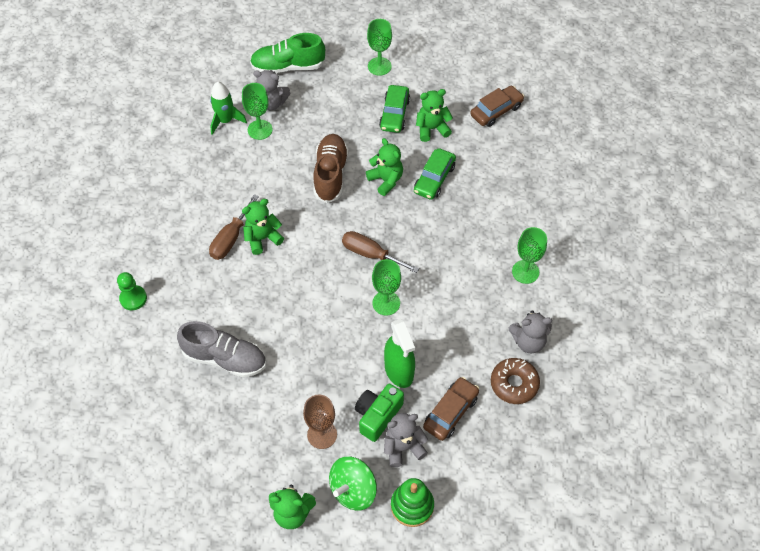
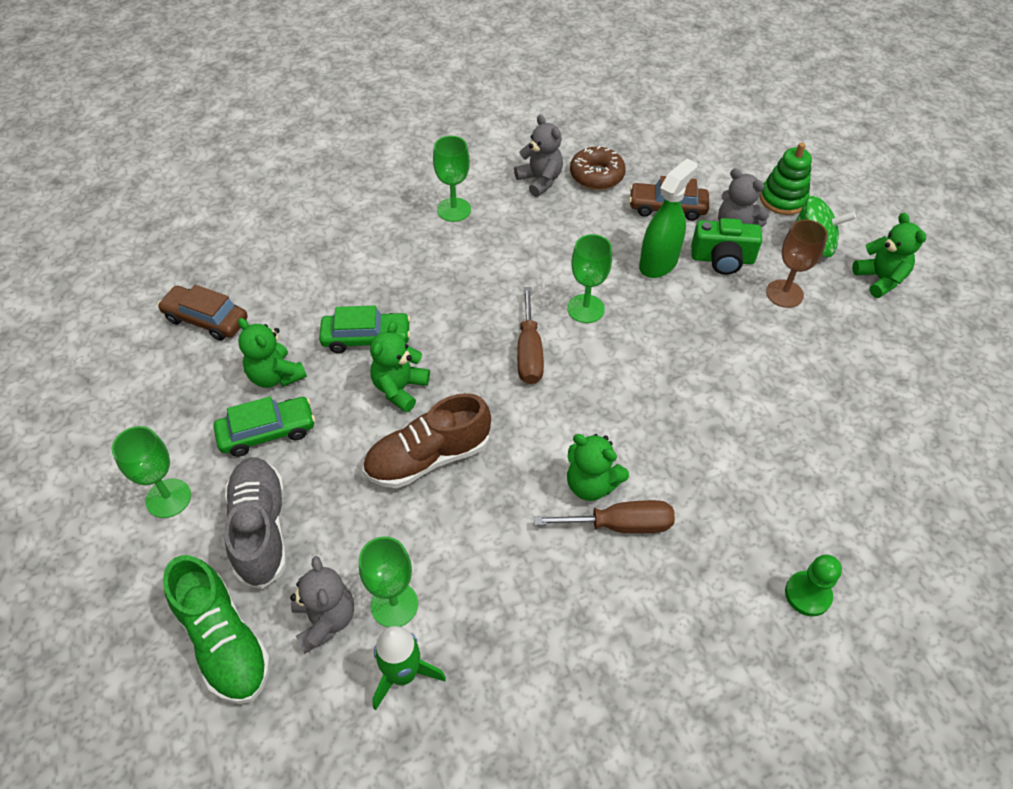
camera: 120 degrees left, 5 degrees down
(225, 358) = (787, 429): grey shoe -> grey shoe (261, 529)

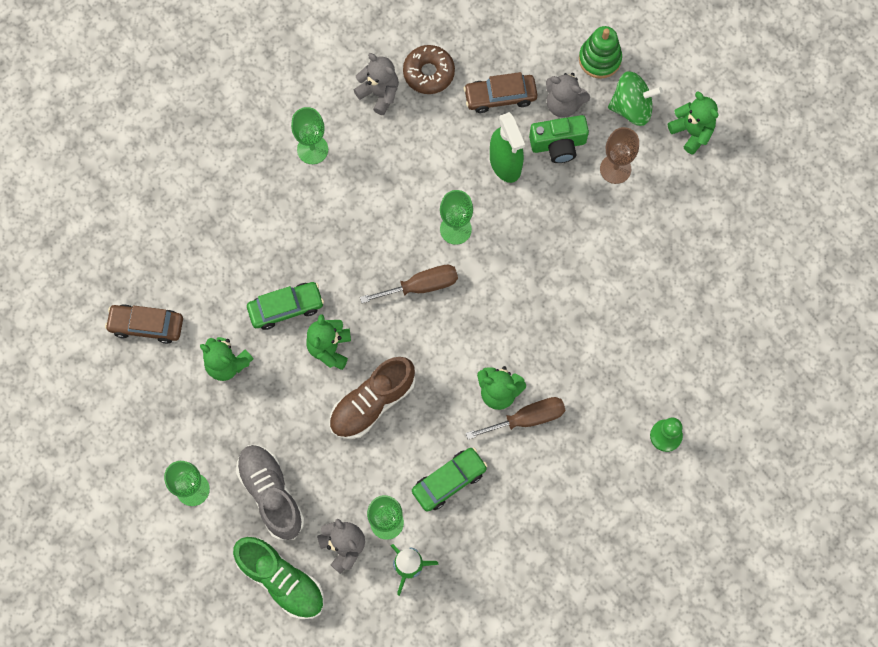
camera: 15 degrees left, 20 degrees up
(267, 432) = (242, 415): green car -> green car (449, 481)
(529, 352) = (421, 286): brown screwdriver -> brown screwdriver turned 90 degrees counterclockwise
(658, 263) = (505, 163): green spray bottle -> green spray bottle turned 135 degrees clockwise

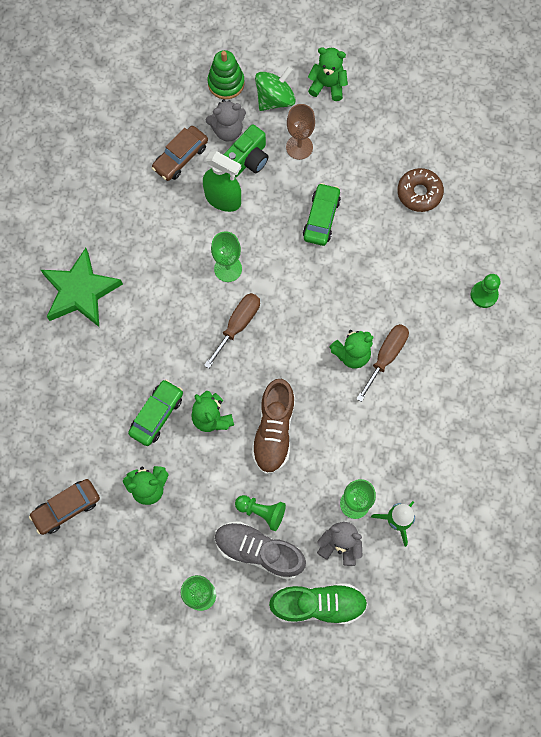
camera: 40 degrees left, 0 degrees up
(302, 463) = (261, 512): none -> green pawn
(312, 149) = (80, 291): green goblet -> green star
(379, 93) = (94, 218): grey teddy bear -> none
(428, 73) = (117, 178): brown donut -> brown donut (419, 193)
(449, 481) = (371, 440): green car -> green car (321, 218)

